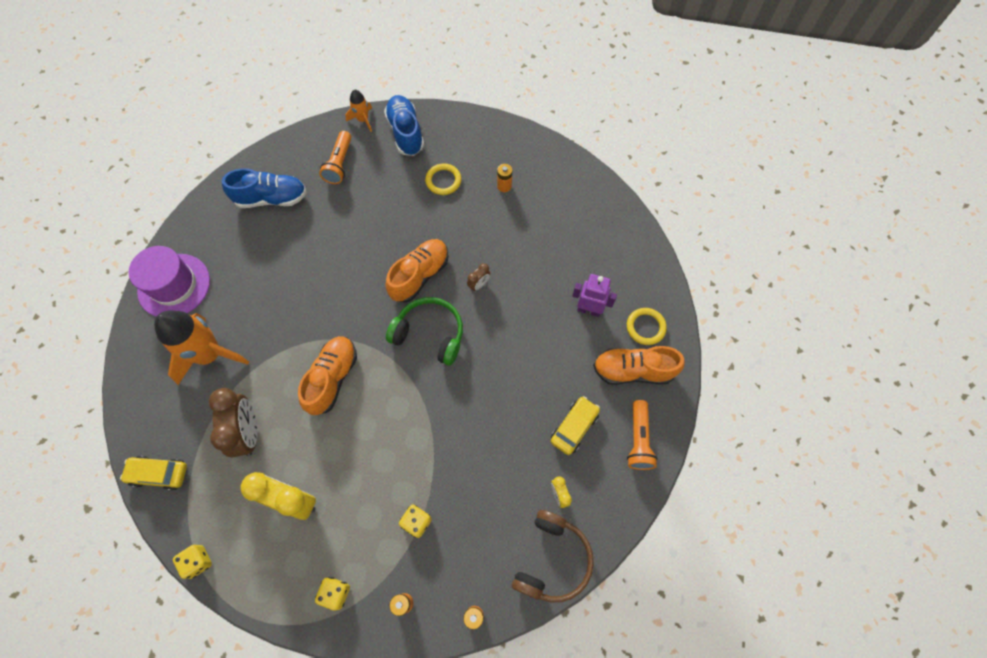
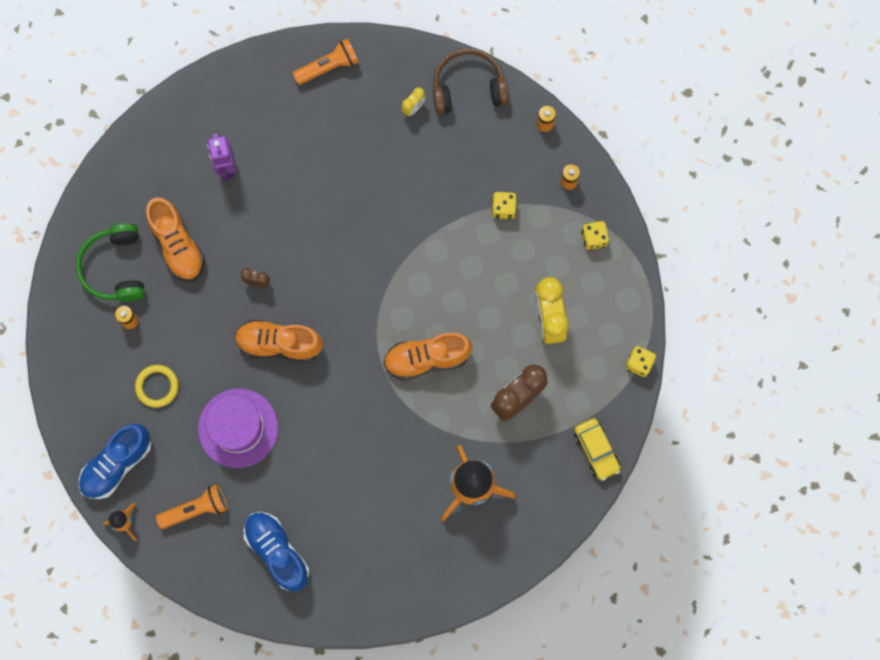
camera: 120 degrees left, 10 degrees up
(174, 285) = (426, 577): purple hat -> purple hat (238, 428)
(429, 334) = (334, 297): green headphones -> green headphones (116, 267)
(574, 427) = (348, 124): yellow car -> none
(633, 370) = (266, 100): orange shoe -> orange shoe (177, 245)
(645, 327) = (216, 109): yellow ring -> none

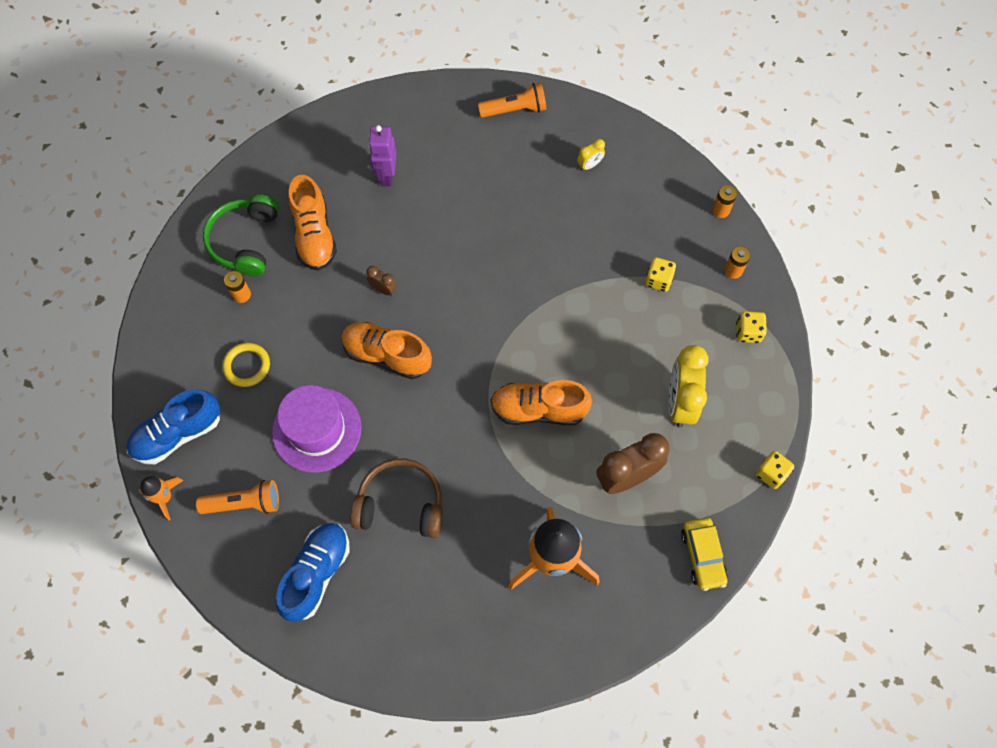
camera: 15 degrees right, 10 degrees down
(277, 551) = (316, 573): blue shoe -> blue shoe turned 45 degrees clockwise
(468, 87) = (650, 159): brown headphones -> brown headphones (400, 504)

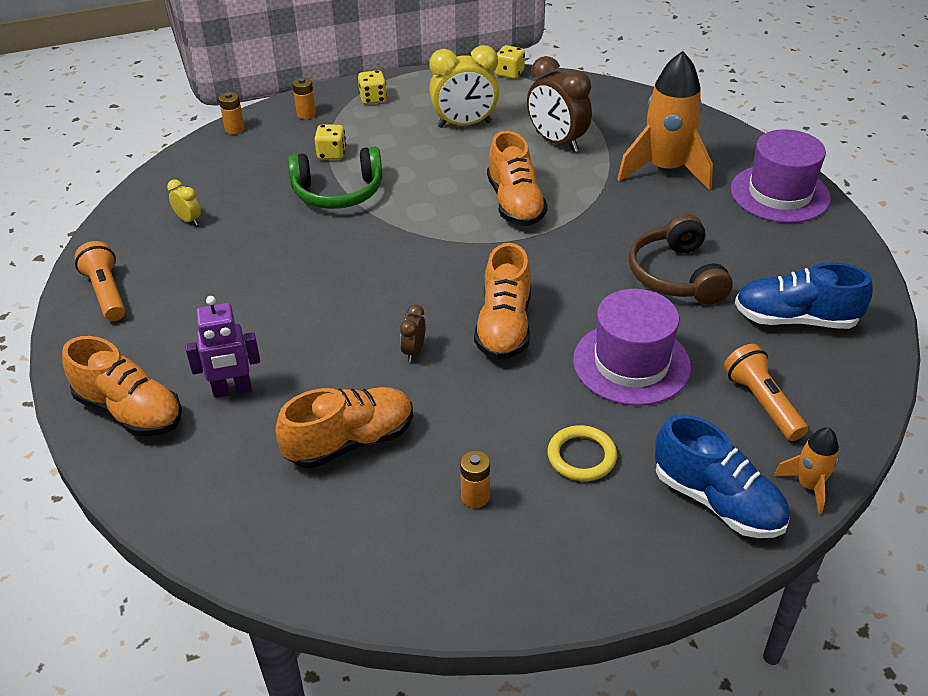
camera: 105 degrees left, 25 degrees down
(246, 241) = (383, 520): green headphones -> green headphones (338, 192)
(389, 119) = (130, 411): none -> orange shoe
(482, 650) = (779, 194): none -> purple hat
(702, 556) = (605, 95): yellow car -> none

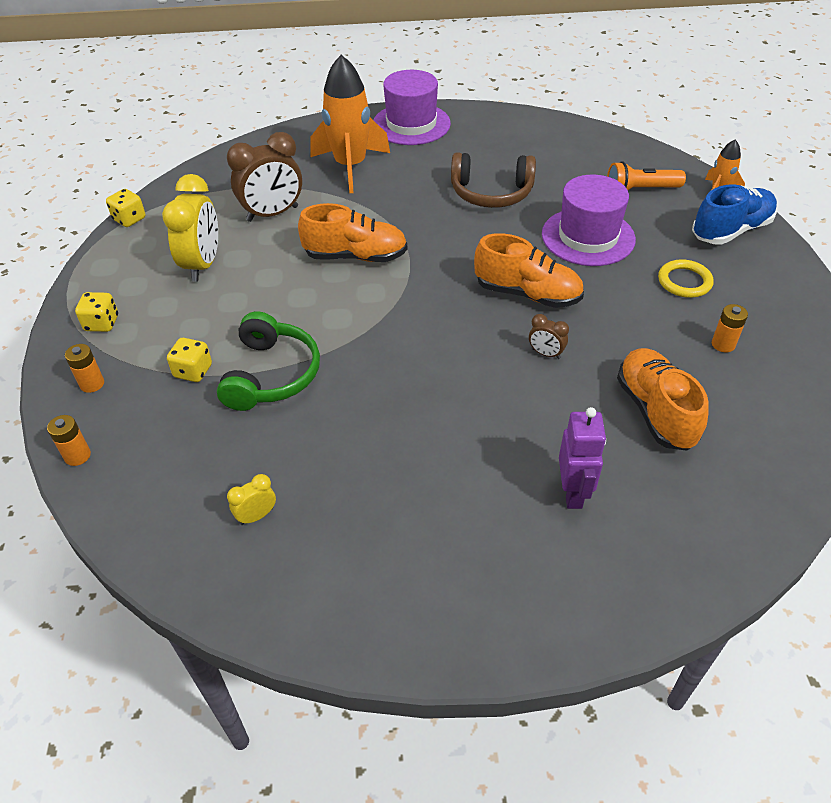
camera: 75 degrees left, 5 degrees up
(106, 293) = (371, 610): orange flashlight -> none
(130, 411) = (590, 587): orange shoe -> none
(795, 319) = (558, 155): blue shoe -> none

